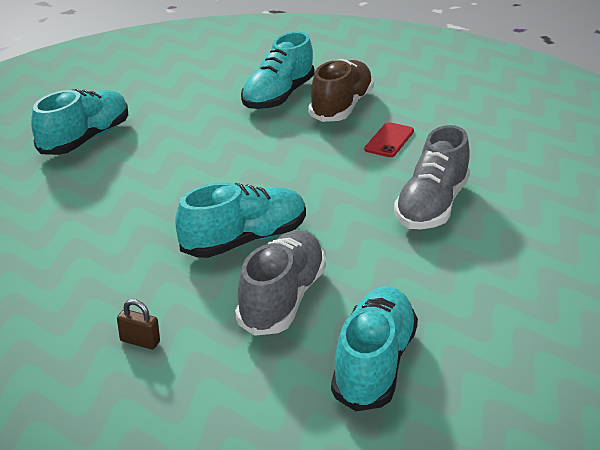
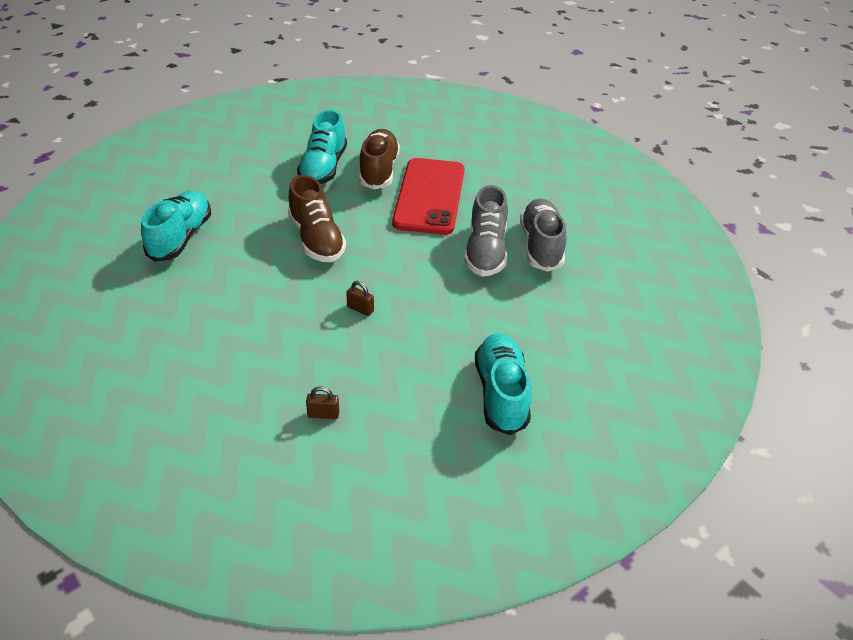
camera: 20 degrees left, 10 degrees up
(232, 163) = (316, 239): none -> brown shoe
(244, 240) = (360, 309): turquoise shoe -> brown padlock
(282, 299) = (412, 354): grey shoe -> grey shoe (541, 246)
(389, 140) = (429, 196): red phone -> red phone, size x2.35

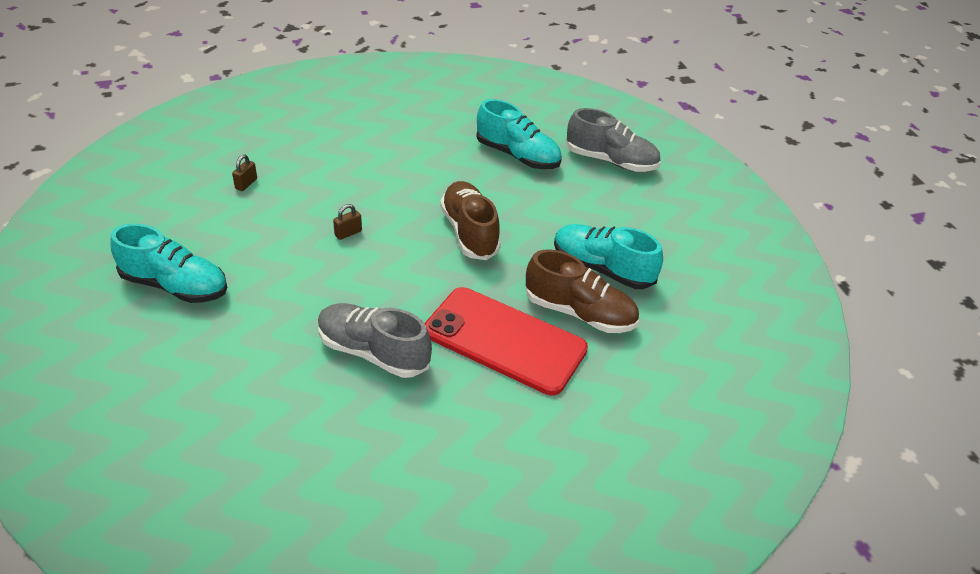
camera: 110 degrees right, 0 degrees up
(316, 239) = (469, 232): brown shoe -> brown shoe turned 75 degrees clockwise
(541, 246) = (351, 408): grey shoe -> grey shoe (611, 161)

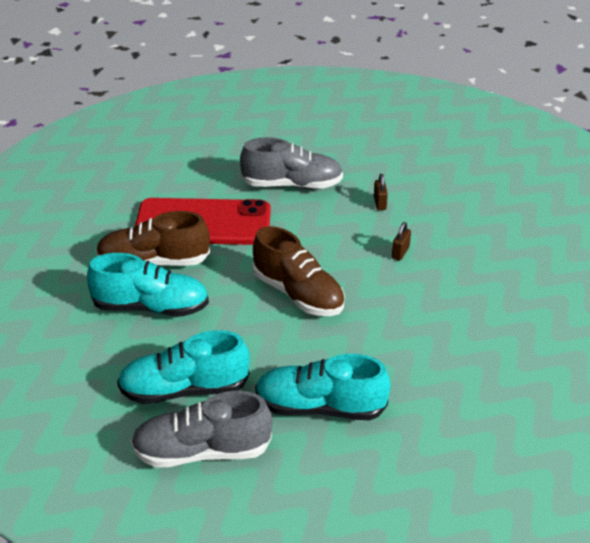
camera: 155 degrees right, 5 degrees down
(175, 285) = (471, 174): turquoise shoe -> turquoise shoe (184, 390)
(246, 184) = (538, 259): brown padlock -> brown padlock (379, 203)

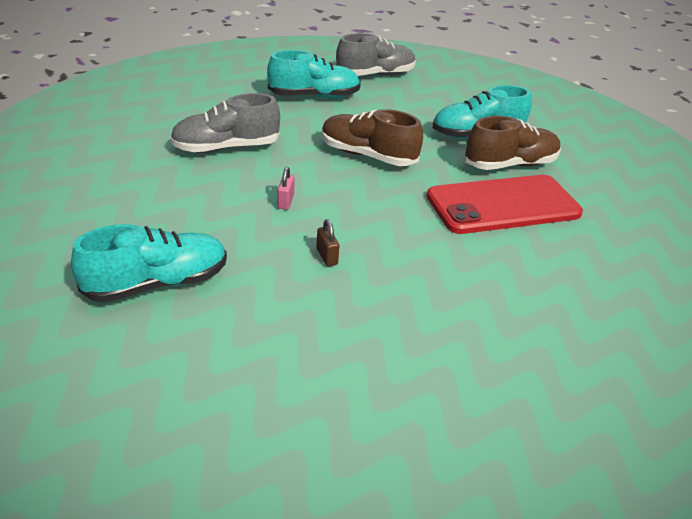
camera: 160 degrees right, 0 degrees up
(184, 390) = (409, 96): turquoise shoe -> turquoise shoe (157, 283)
(292, 185) = (446, 265): grey shoe -> grey shoe (226, 148)
(400, 252) = (285, 202): brown padlock -> pink padlock

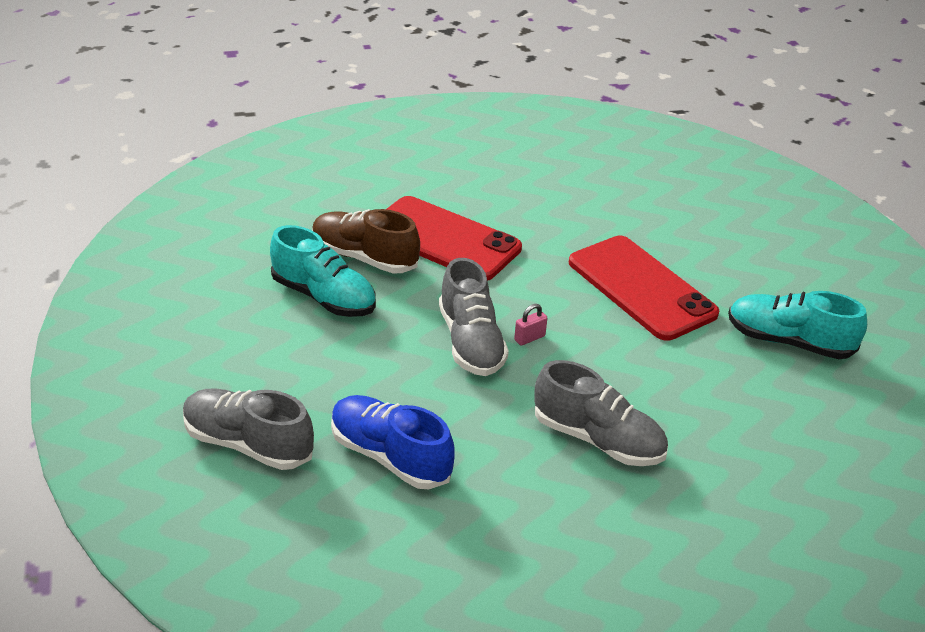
camera: 130 degrees left, 0 degrees up
(285, 202) = (615, 345): pink padlock -> pink padlock (529, 338)
(314, 96) = (390, 456): turquoise shoe -> blue shoe
(327, 256) = (641, 288): brown padlock -> red phone
(367, 155) = (471, 342): brown shoe -> grey shoe

